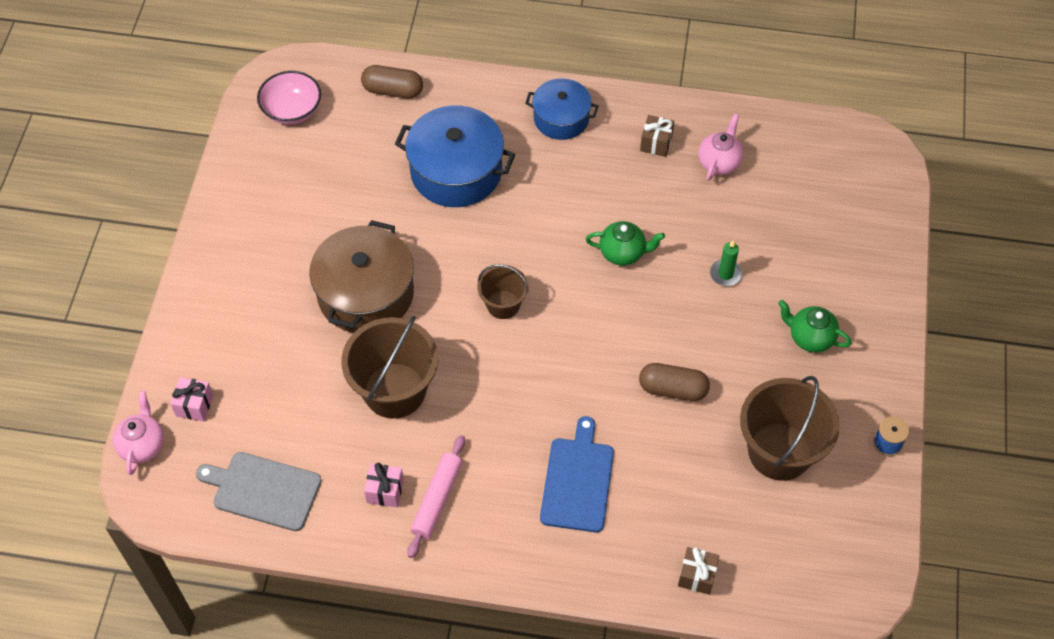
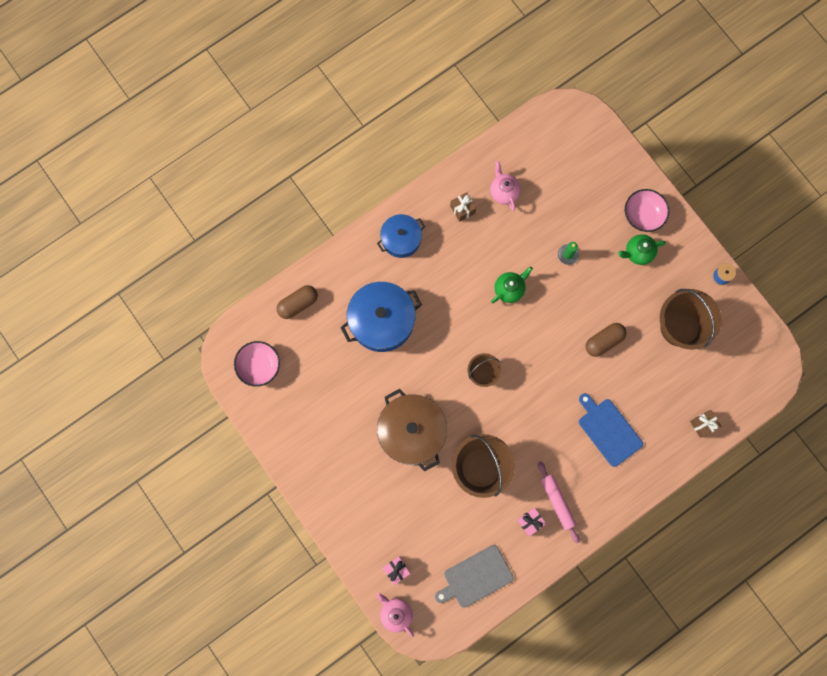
camera: 45 degrees left, 20 degrees up
(856, 307) = (643, 215): none -> pink bowl

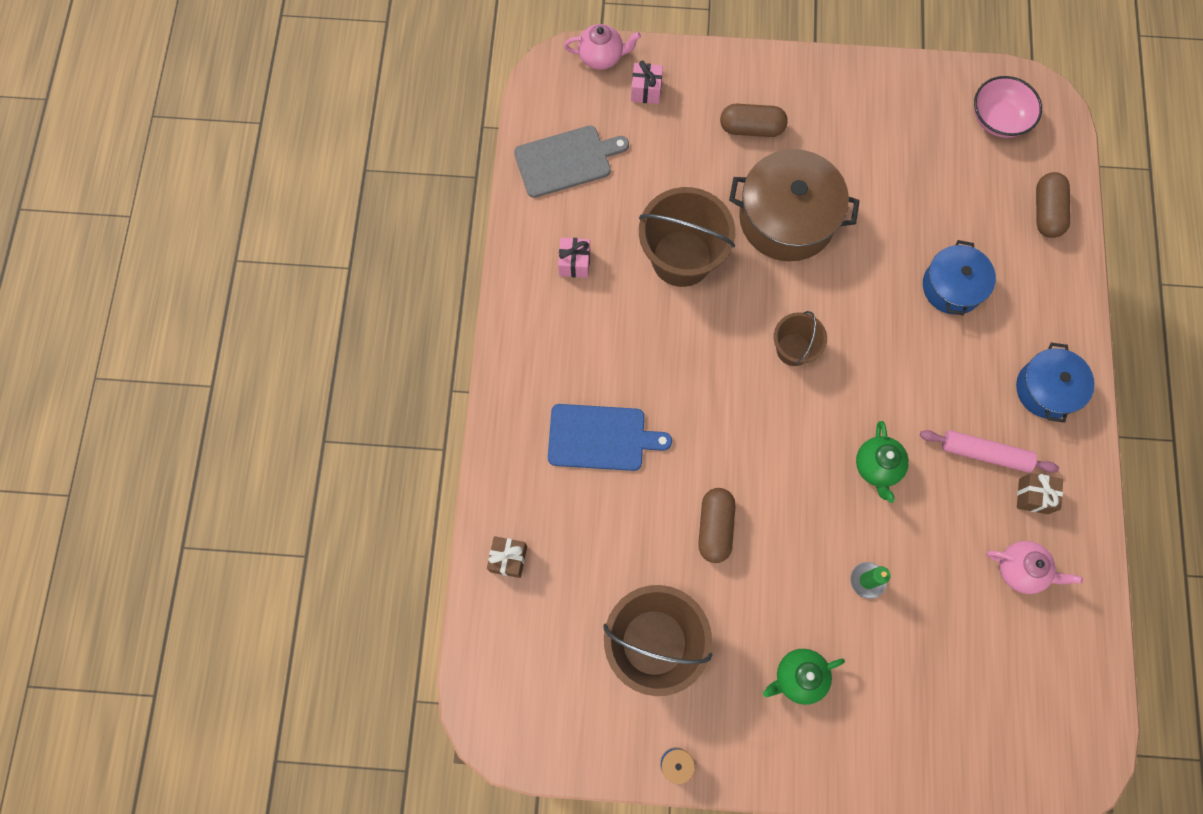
camera: 130 degrees right, 5 degrees down
(372, 493) = (751, 128): none -> brown capsule
(382, 321) = (952, 286): blue pot -> blue pot, size x0.62
(475, 577) = (566, 160): grey cutting board -> grey cutting board turned 60 degrees clockwise
(557, 502) = (570, 310): pink rolling pin -> pink rolling pin (984, 453)
(638, 253) = (798, 677): green teapot -> green teapot turned 135 degrees counterclockwise
(643, 215) = (846, 733): pink bowl -> none

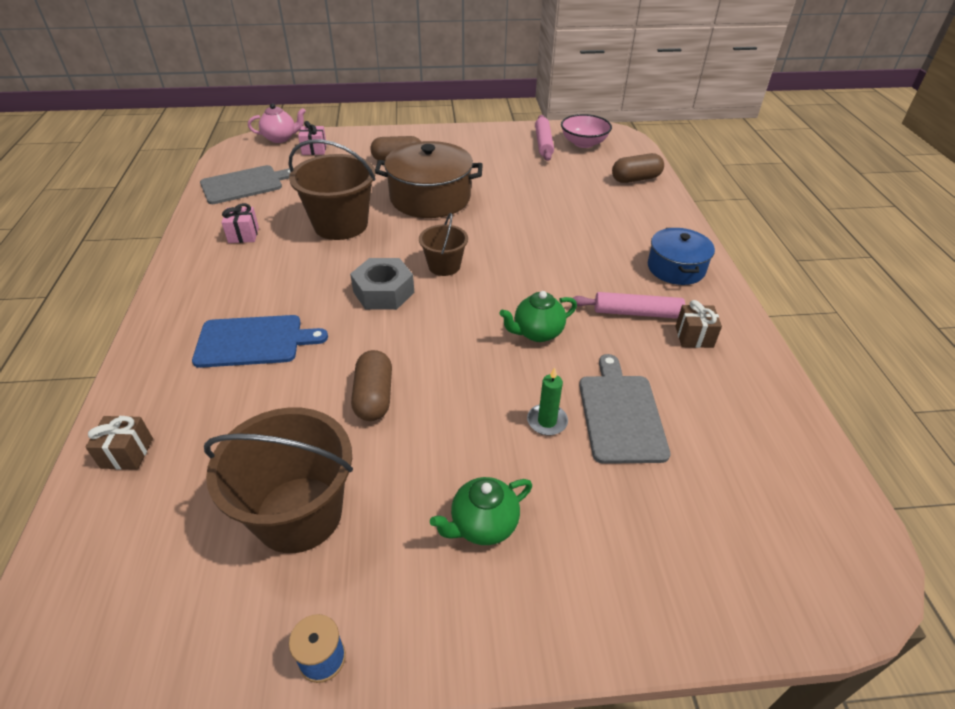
camera: 10 degrees left, 30 degrees down
(727, 383) = (383, 292): none -> grey nut
(877, 467) = (537, 333): green teapot -> green teapot turned 75 degrees clockwise
(935, 582) = (620, 414): none -> grey cutting board
(944, 112) = (543, 143): none -> pink rolling pin
(952, 286) = (574, 220): blue pot -> none
(1021, 570) = (705, 393): pink teapot -> none
(1046, 212) = (635, 179): brown capsule -> brown capsule turned 75 degrees clockwise

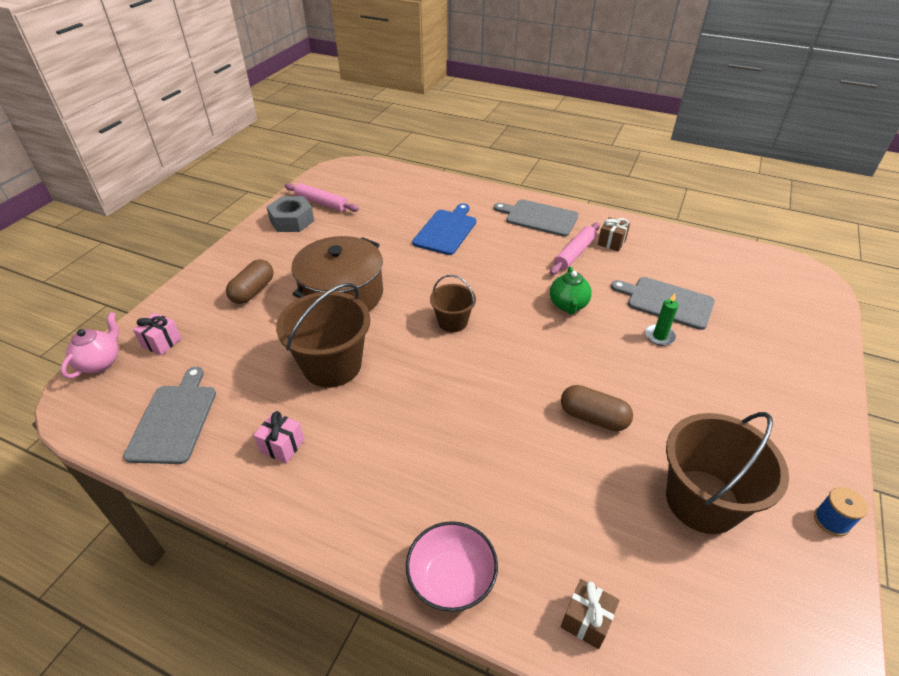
camera: 60 degrees left, 0 degrees up
(254, 341) = (475, 480): blue cutting board -> blue cutting board (446, 230)
(383, 292) = (462, 369): grey nut -> grey nut (292, 221)
(483, 525) = (740, 401): green teapot -> none
(583, 143) = (344, 185): pink bowl -> pink bowl (451, 579)
(635, 179) = (419, 186): brown capsule -> none
(676, 268) = (539, 217): blue pot -> grey cutting board

